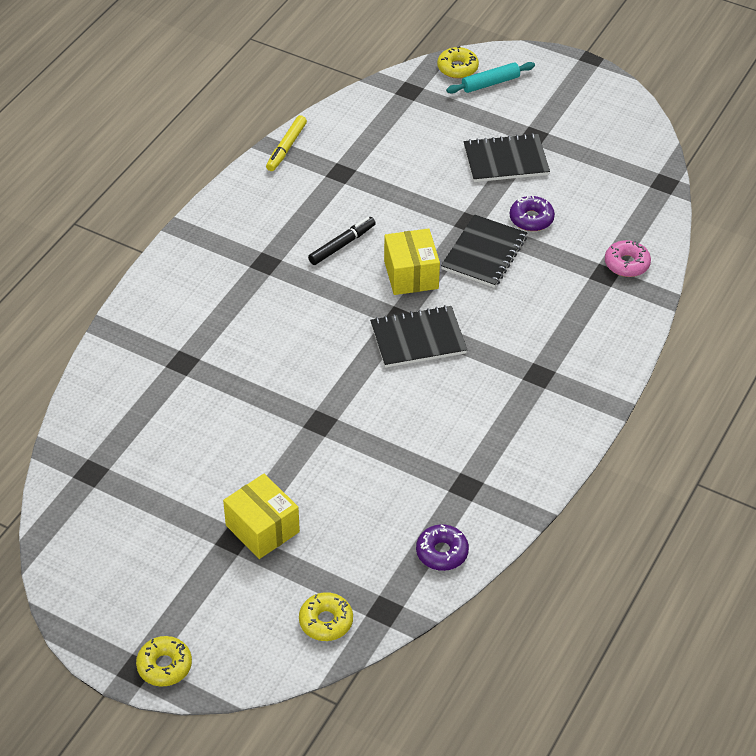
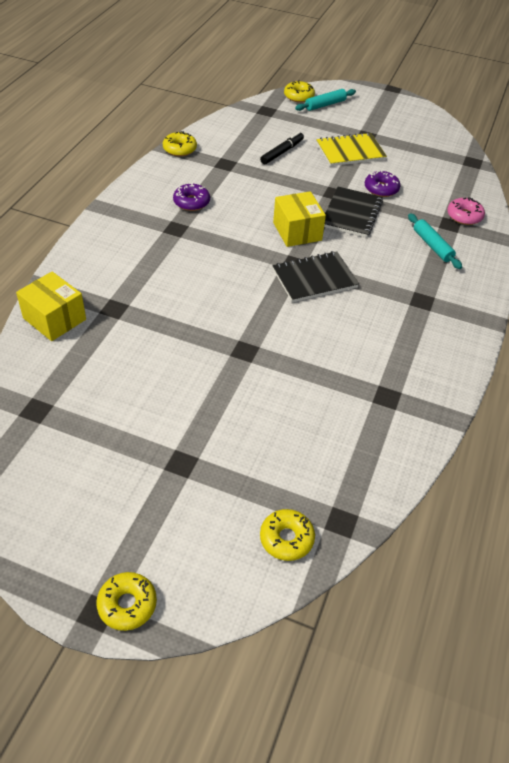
camera: 10 degrees left, 0 degrees up
(262, 528) = (208, 450): yellow box -> yellow box (54, 319)
(286, 148) = (179, 149): yellow marker -> yellow donut
(342, 245) = (236, 213): black marker -> black marker (282, 152)
(442, 552) = (381, 459): purple donut -> purple donut (191, 202)
(506, 160) = (350, 151): black notebook -> yellow notebook
(573, 303) = (432, 246): none -> turquoise rolling pin

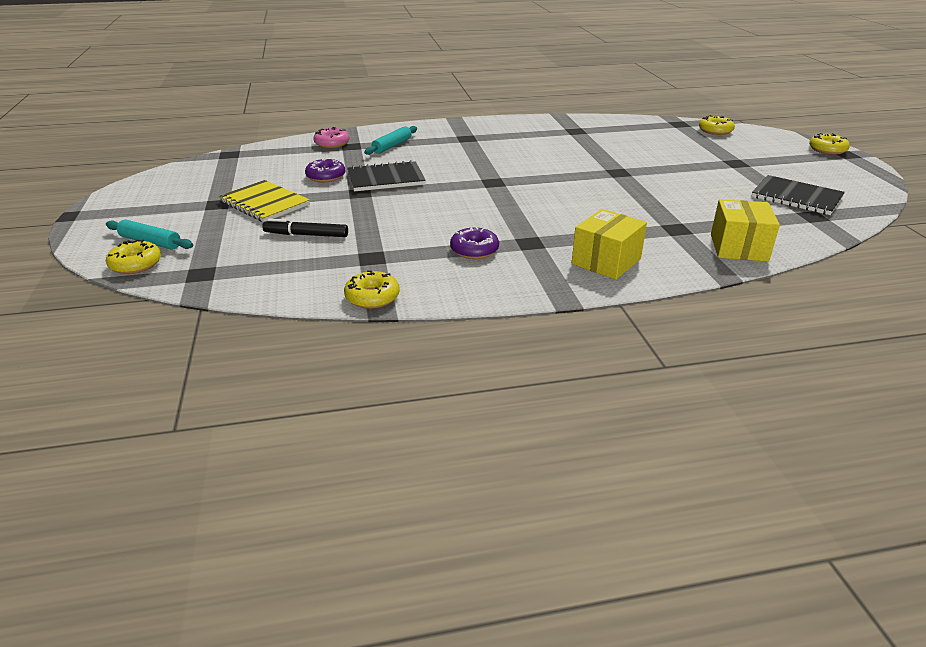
camera: 120 degrees left, 15 degrees down
(297, 231) = (447, 191): yellow box -> yellow box (606, 261)
(314, 278) = (500, 171): black notebook -> black notebook (796, 197)

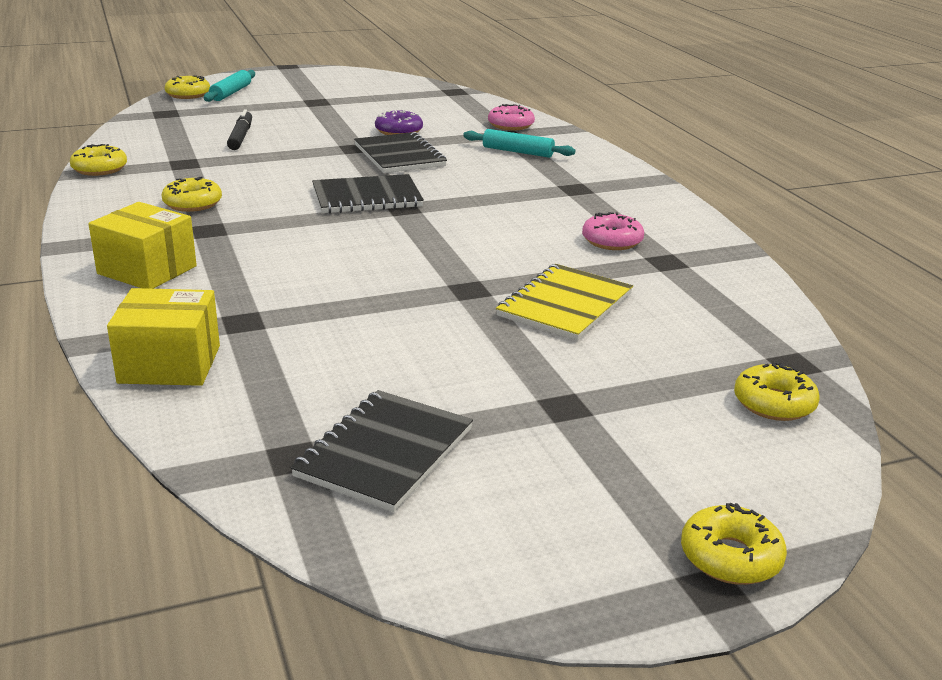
camera: 80 degrees right, 5 degrees down
(265, 203) = (319, 116): yellow notebook -> yellow notebook (565, 305)
(471, 191) = (367, 197): none -> black notebook
(474, 250) = (192, 203): purple donut -> yellow donut
(549, 138) = (612, 241): none -> pink donut

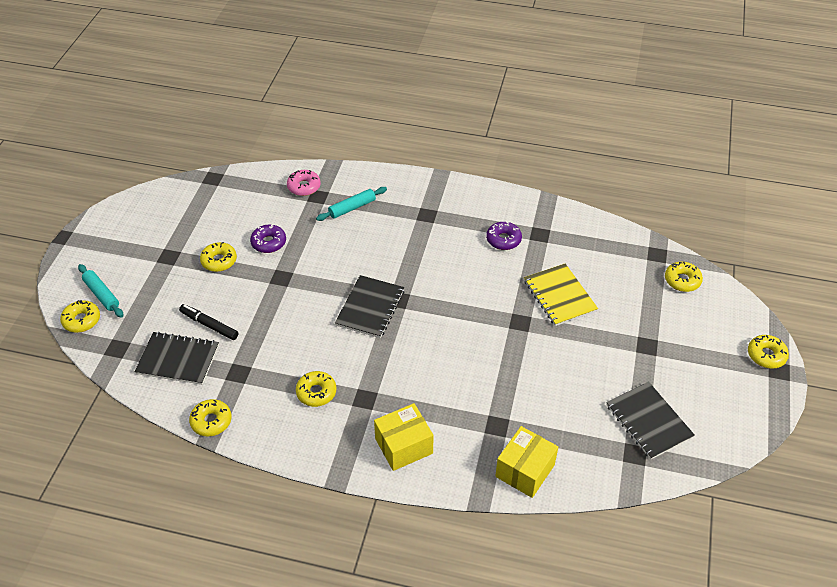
camera: 55 degrees left, 20 degrees up
(340, 119) = (219, 261): none -> yellow donut
(399, 156) = (314, 263): black notebook -> black notebook (178, 360)
(612, 241) = (503, 240): pink donut -> purple donut

